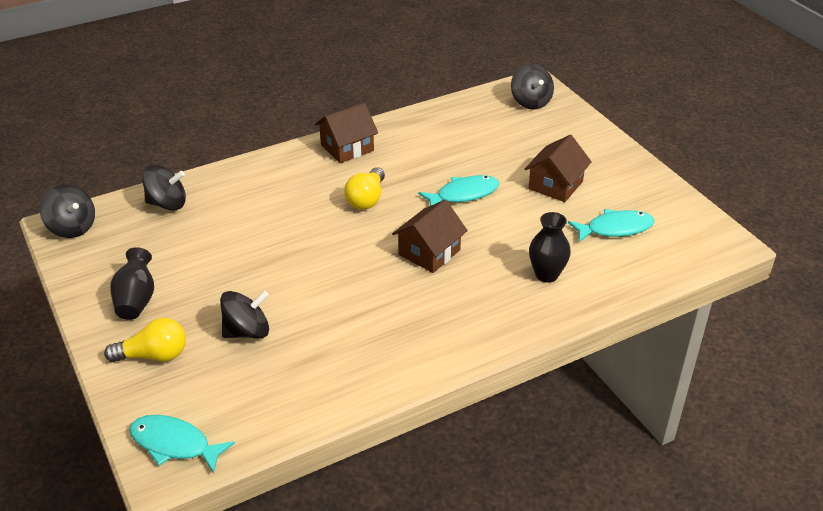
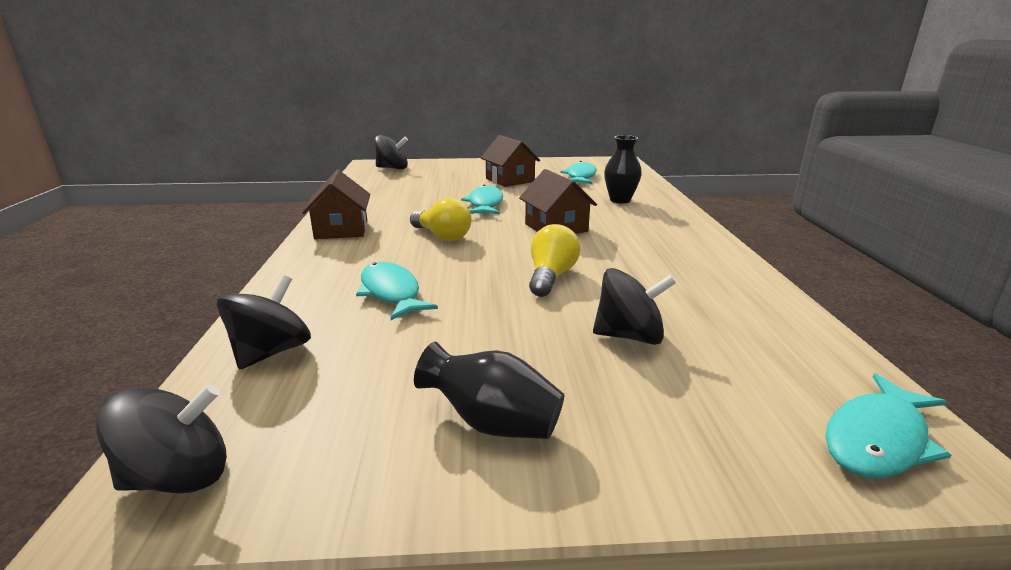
camera: 65 degrees left, 15 degrees down
(153, 355) = (652, 427): yellow light bulb -> yellow light bulb (551, 277)
(247, 331) = (629, 336): black spinning top -> black spinning top turned 90 degrees clockwise
(255, 214) = (391, 292): none -> turquoise fish

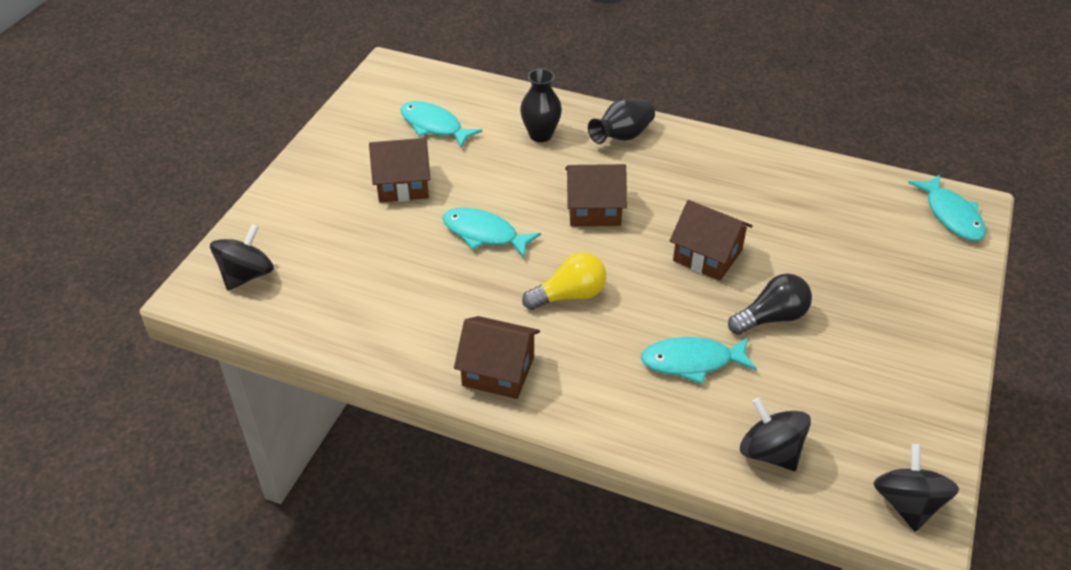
camera: 65 degrees left, 20 degrees up
(487, 322) = (771, 318): none -> black light bulb
(492, 423) = (897, 353): black vase -> black vase (622, 136)
(551, 277) = (707, 255): yellow light bulb -> brown house
(629, 336) = (820, 254): black spinning top -> none

